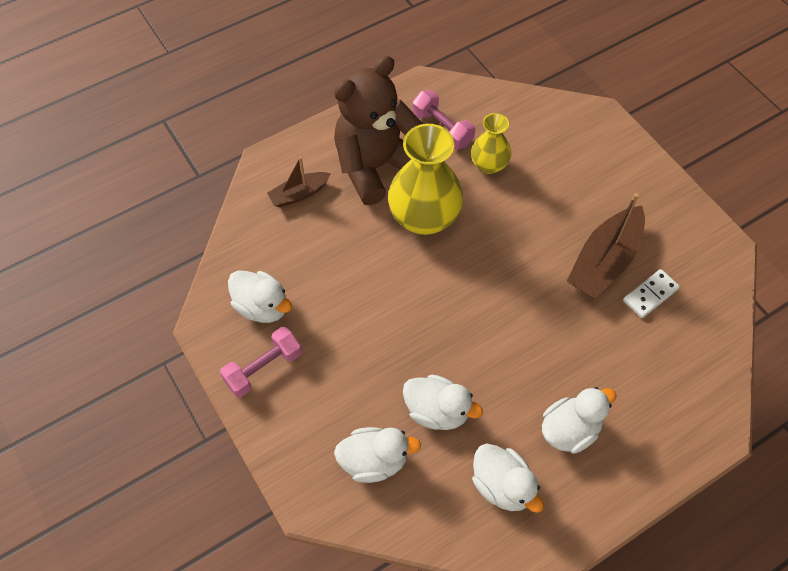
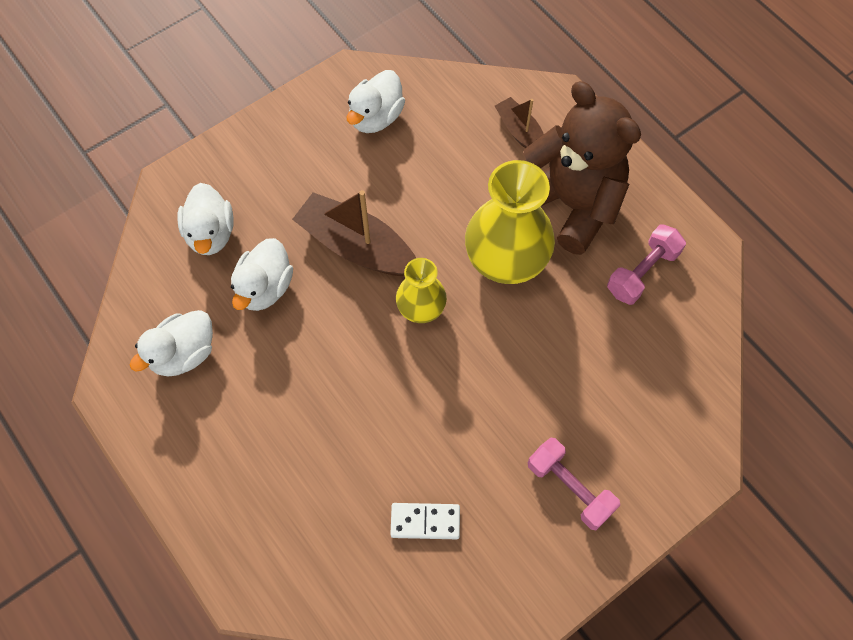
camera: 85 degrees right, 5 degrees up
(263, 368) = (306, 127): pink dumbbell -> pink dumbbell (570, 488)
(489, 165) = (595, 328): yellow vase -> yellow vase (421, 308)
(570, 430) = (245, 422): white duck -> none
(604, 261) = (468, 466): brown boat -> brown boat (357, 246)
(650, 295) = (425, 521): white domino -> white domino turned 45 degrees counterclockwise

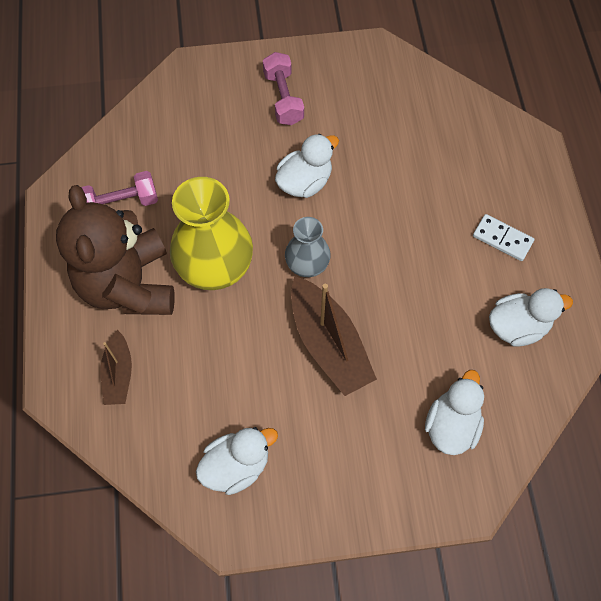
camera: 150 degrees left, 0 degrees up
(265, 288) = (425, 348): white duck -> white duck (305, 182)
(421, 308) = (307, 264): yellow vase -> grey vase
(425, 521) = (392, 125): white domino -> white domino (502, 239)

